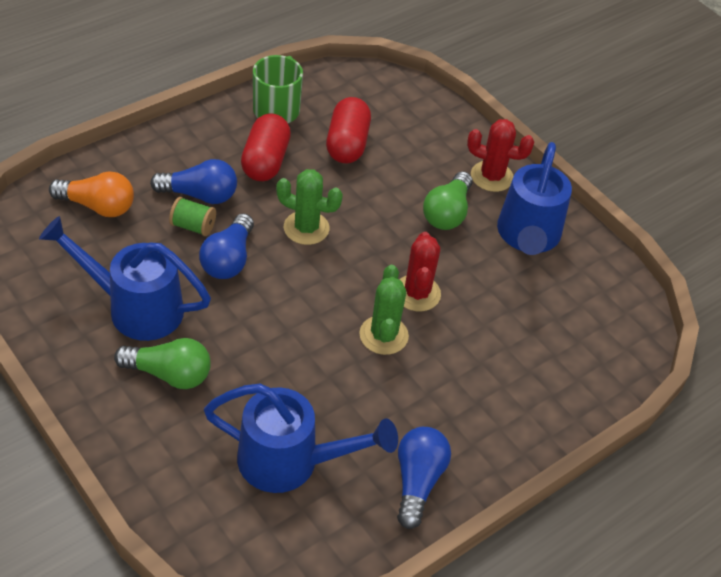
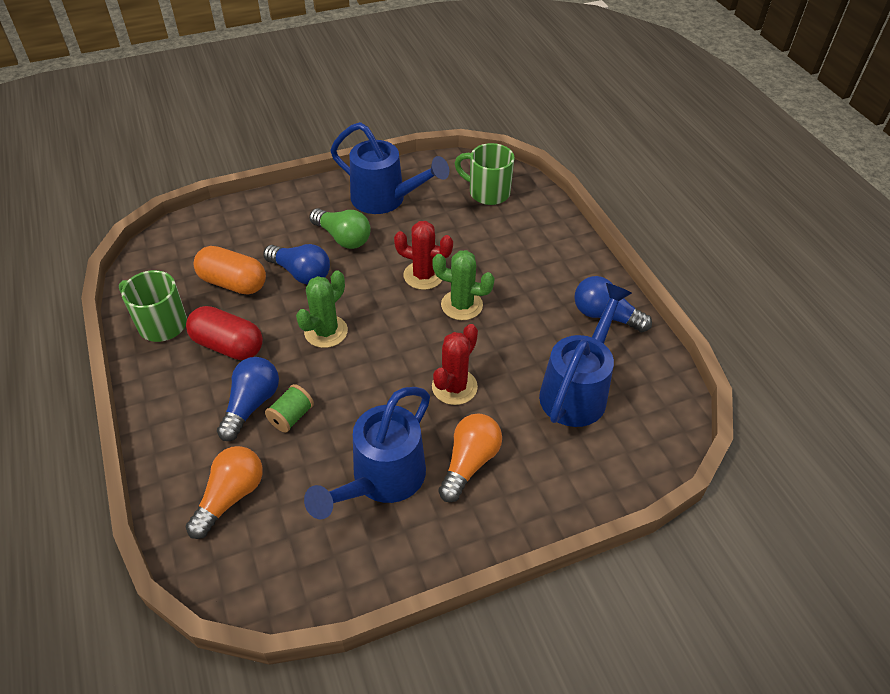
camera: 70 degrees left, 0 degrees up
(169, 374) = (469, 463): green light bulb -> orange light bulb
(228, 259) = (344, 395): blue light bulb -> blue light bulb (301, 273)
(347, 144) = (233, 283): red capsule -> orange capsule
(491, 176) = (313, 203): red cactus -> red cactus (454, 387)
(588, 333) = (487, 192): none -> green mug

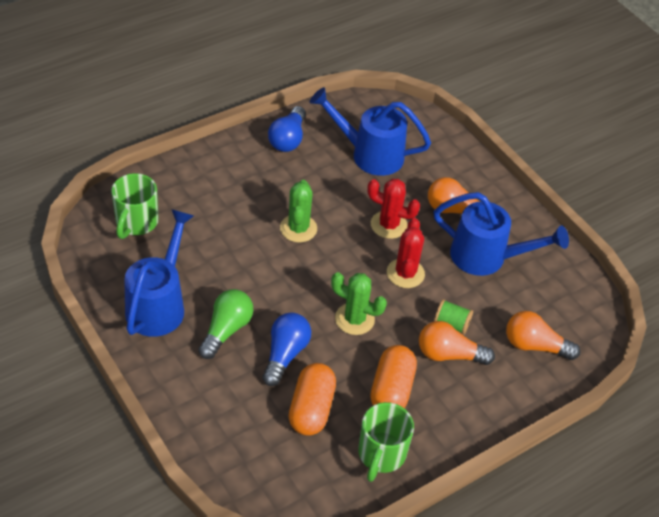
camera: 105 degrees left, 0 degrees up
(228, 345) = (391, 390): red capsule -> orange capsule
(251, 405) = (449, 354): blue light bulb -> orange light bulb
(423, 275) = (267, 259): red cactus -> red cactus (405, 273)

